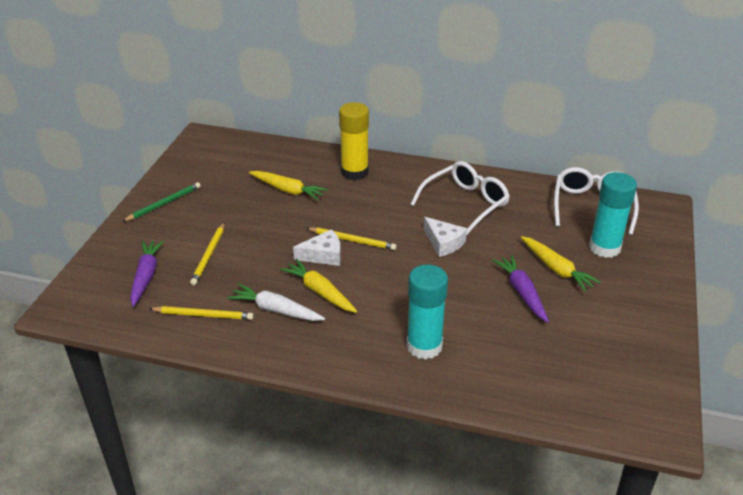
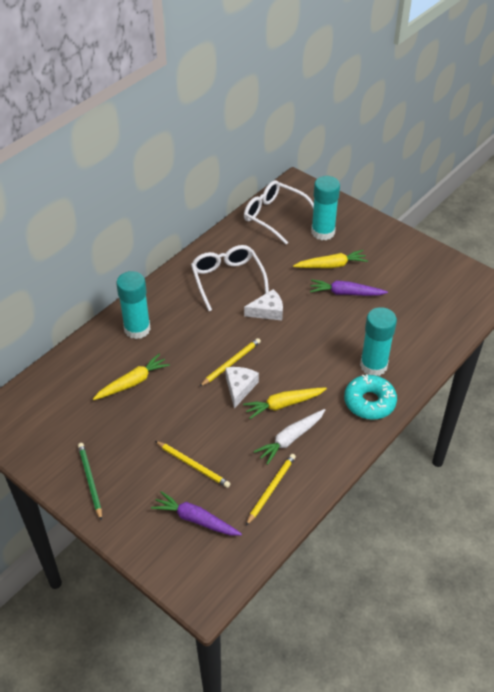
camera: 65 degrees left, 10 degrees up
(354, 172) = (137, 329): yellow glue stick -> turquoise glue stick
(365, 357) = (369, 402): none -> turquoise donut

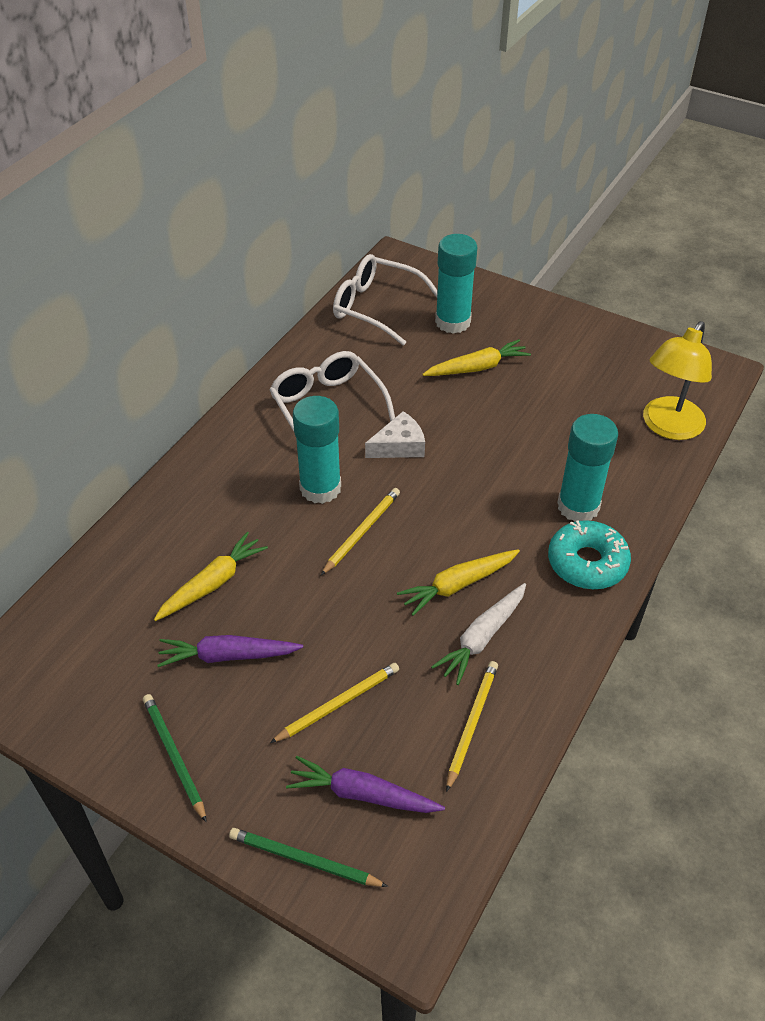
camera: 10 degrees left, 0 degrees up
(137, 329) = (203, 499): turquoise glue stick -> turquoise glue stick (320, 488)
(153, 550) = (304, 860): none -> green pencil
(193, 465) = (338, 704): yellow pencil -> yellow pencil turned 60 degrees counterclockwise
(239, 387) = (384, 568): white cheese -> none
(346, 293) = (509, 405): purple carrot -> purple carrot (227, 656)
(448, 321) = (668, 427): none -> yellow lamp

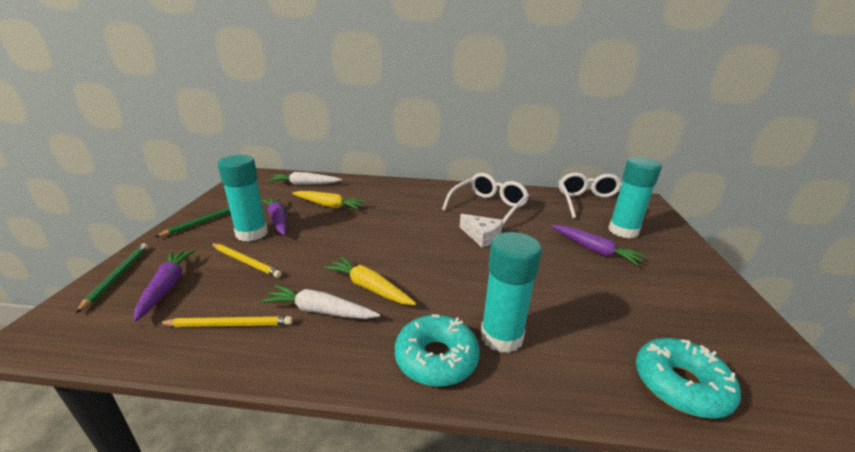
camera: 65 degrees right, 20 degrees down
(100, 602) = (305, 184): none -> white carrot
(320, 488) = (421, 219): turquoise glue stick -> turquoise glue stick (252, 233)
(362, 532) = (395, 239): yellow pencil -> none
(477, 367) = (594, 250): yellow carrot -> purple carrot
(668, 427) = (680, 385): yellow lamp -> turquoise donut

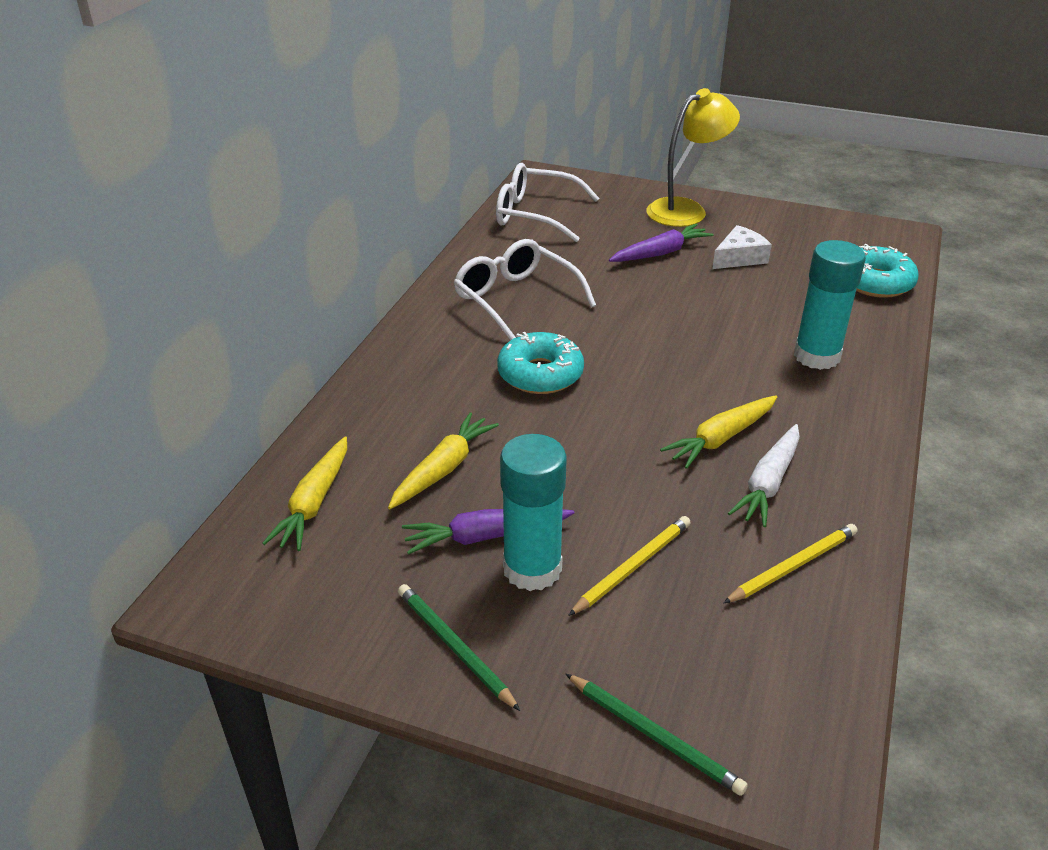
camera: 75 degrees left, 10 degrees up
(117, 276) = (654, 735): green pencil -> green pencil turned 150 degrees counterclockwise
(167, 287) = (697, 654): purple carrot -> none
(230, 324) = (793, 566): yellow pencil -> yellow pencil turned 45 degrees clockwise
(305, 184) = (314, 503): white carrot -> yellow carrot
(436, 358) = (849, 403): turquoise donut -> turquoise donut (540, 374)
(482, 236) = (606, 324): white cheese -> white cheese (739, 258)
(623, 231) = (619, 219): turquoise glue stick -> none
(676, 257) = (686, 210): none -> yellow lamp

